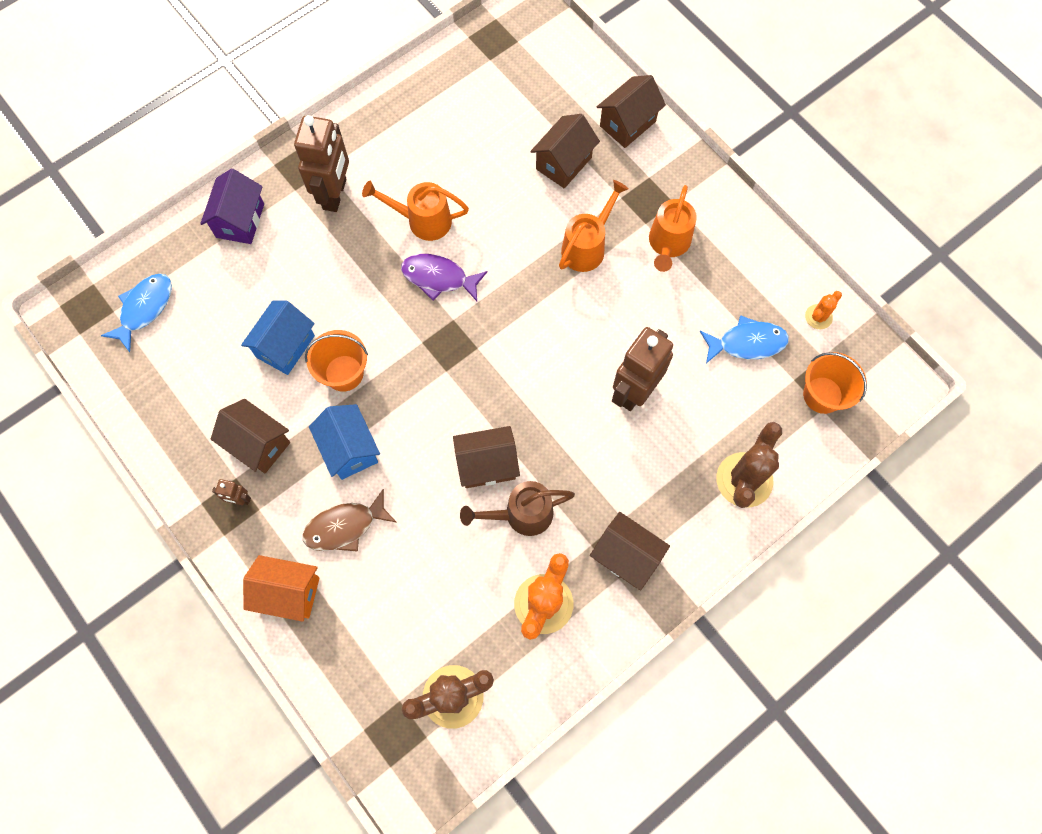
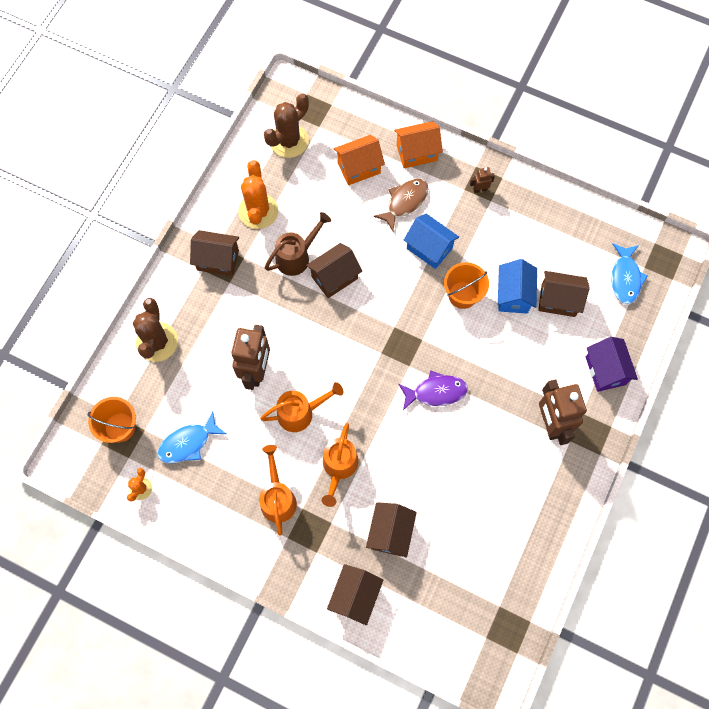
camera: 155 degrees right, 0 degrees up
(258, 444) = (490, 226): brown house -> brown house (558, 300)
(378, 606) = (359, 168): none -> orange house
(422, 220) = (473, 432): orange watering can -> orange watering can (301, 413)

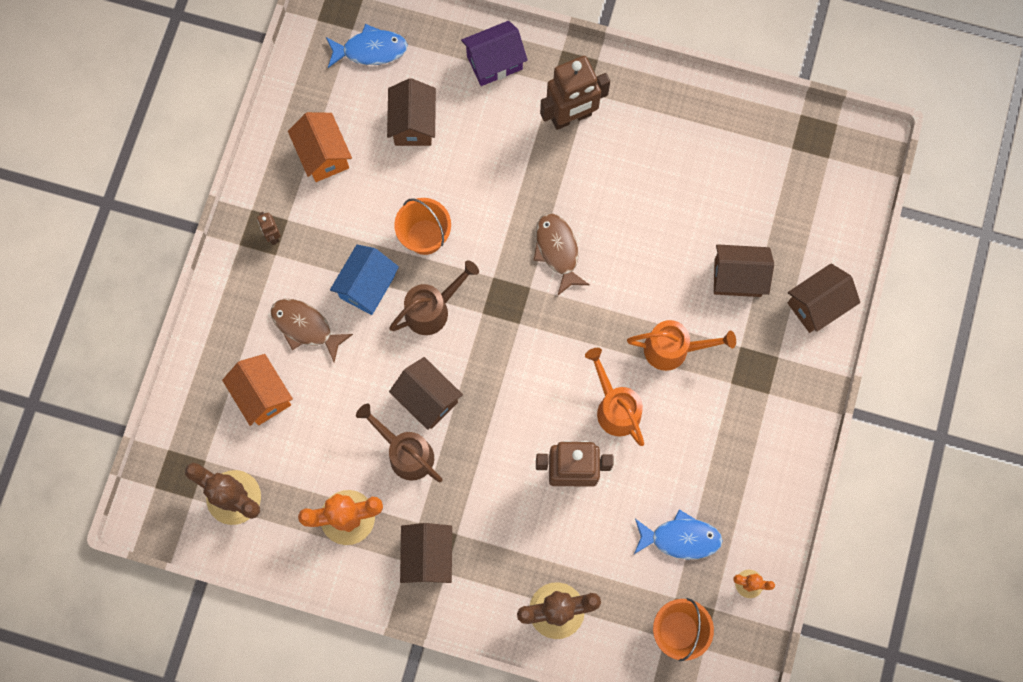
camera: 100 degrees left, 5 degrees up
(188, 443) = (681, 538): blue fish -> blue fish turned 45 degrees counterclockwise
(278, 497) = (724, 414): orange watering can -> none
(355, 596) = (817, 305): brown house -> brown house turned 45 degrees counterclockwise
(403, 291) = (433, 309): none -> brown watering can
(416, 152) = (229, 323): orange house -> orange house (323, 155)
(436, 392) = (557, 251): purple fish -> brown fish
(513, 295) = (415, 176): blue house -> none

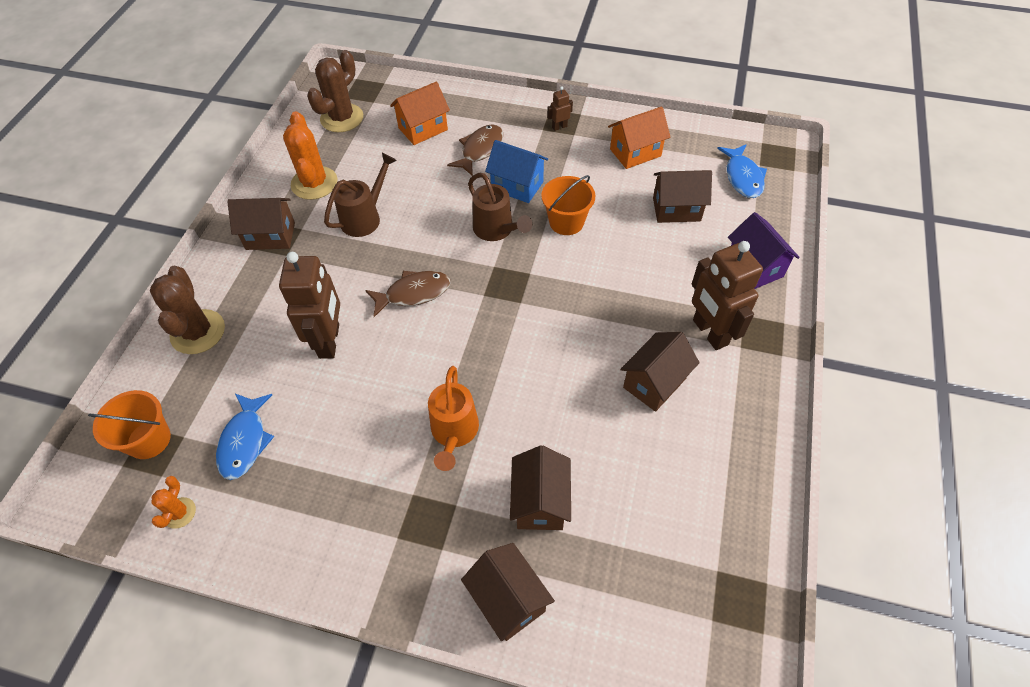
camera: 90 degrees right, 20 degrees down
(427, 399) = (412, 230): brown house -> brown house (654, 383)
(557, 251) = (560, 324): brown fish -> brown fish (413, 293)
(615, 407) = (393, 378): orange watering can -> none

